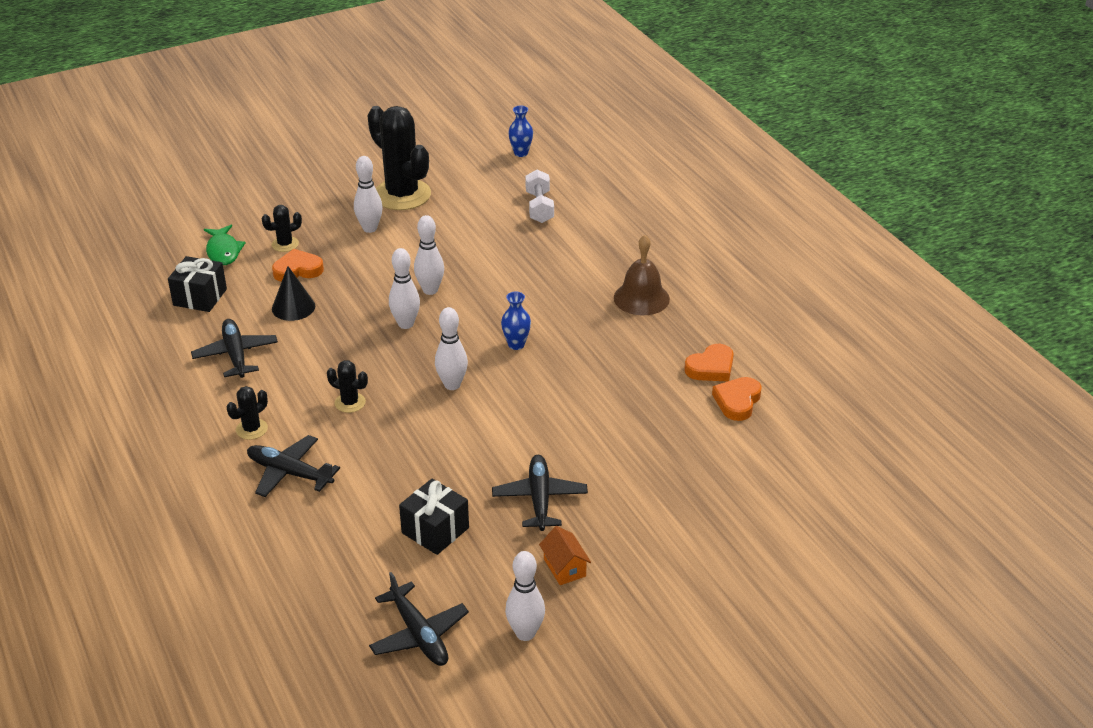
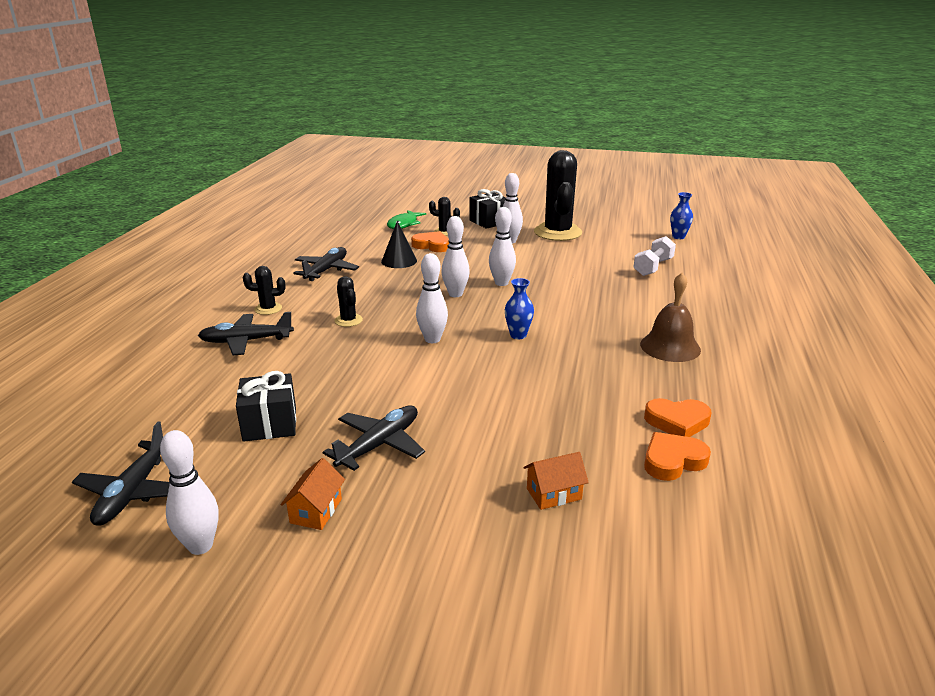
camera: 40 degrees right, 10 degrees down
(200, 297) = (355, 239): black gift -> black gift (489, 221)
(289, 473) = (246, 341): black plane -> black plane turned 75 degrees counterclockwise
(693, 467) = (554, 494): none -> orange house

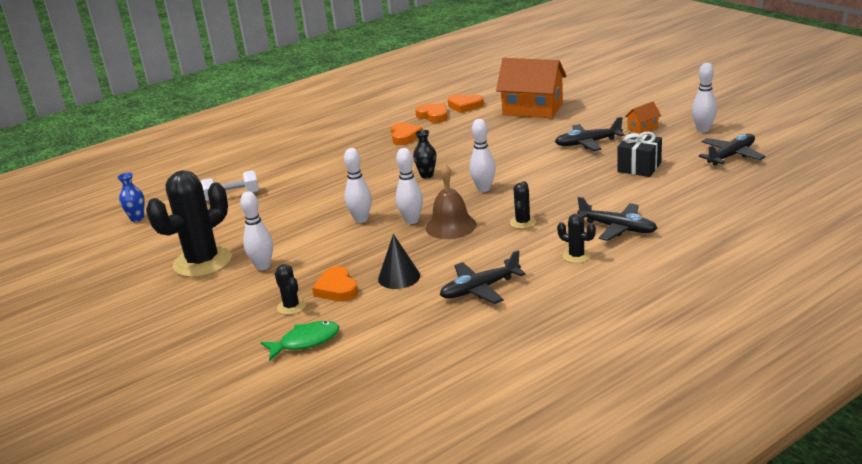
camera: 135 degrees left, 0 degrees up
(489, 221) = (220, 307): black gift -> none
(518, 335) = (426, 175): blue vase -> black vase
(554, 494) = (532, 109): orange house -> orange house, size x2.27
(641, 374) = (405, 136): none -> orange heart
(670, 347) = (359, 144): brown bell -> brown bell (451, 226)

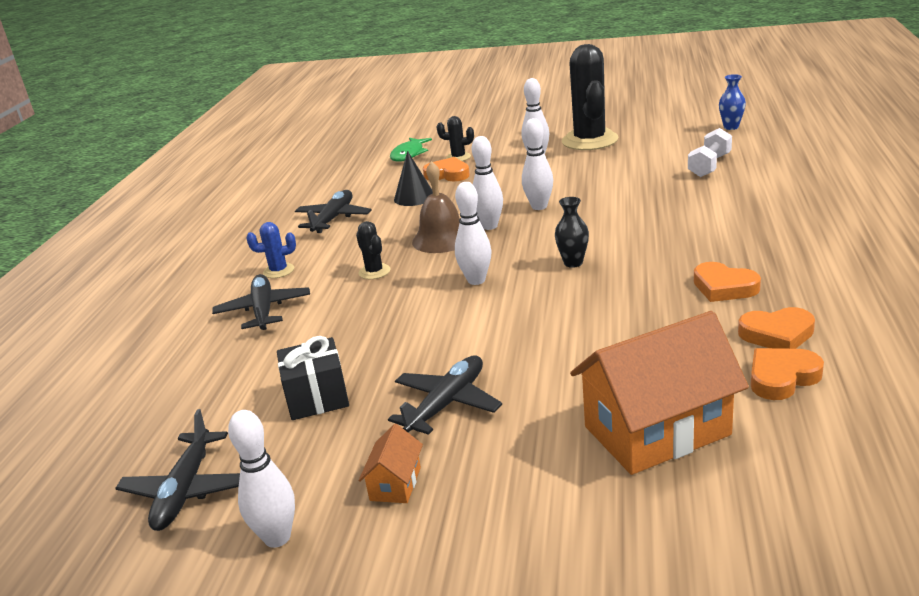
camera: 135 degrees right, 0 degrees up
(576, 256) = (278, 271): black cactus -> blue cactus
(617, 228) = (264, 310): black plane -> black plane turned 90 degrees clockwise

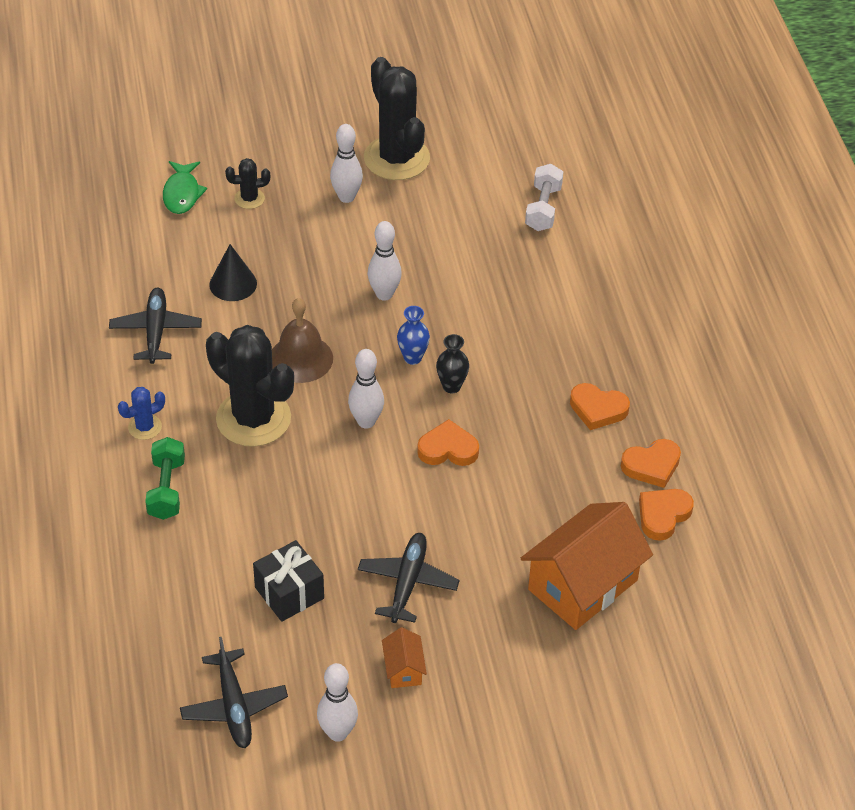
camera: 25 degrees left, 20 degrees up
(264, 310) = (166, 489): black plane -> green dumbbell
(374, 272) = (253, 418): black cactus -> black cactus, size x2.24
(448, 174) = (252, 236): orange heart -> orange heart (448, 449)
(489, 226) = (343, 333): white bowling pin -> none
(731, 127) = (549, 127): blue vase -> blue vase (412, 358)

